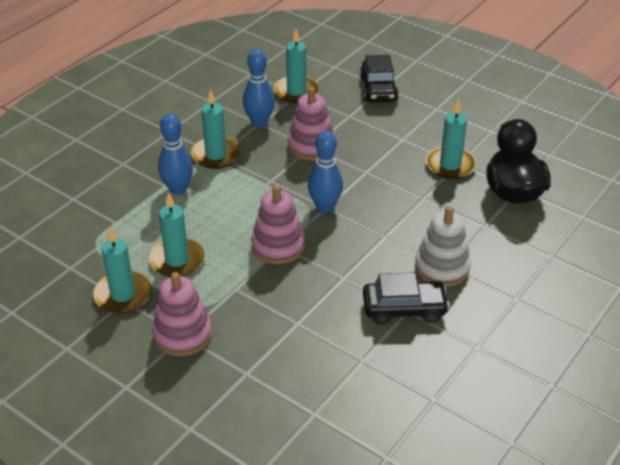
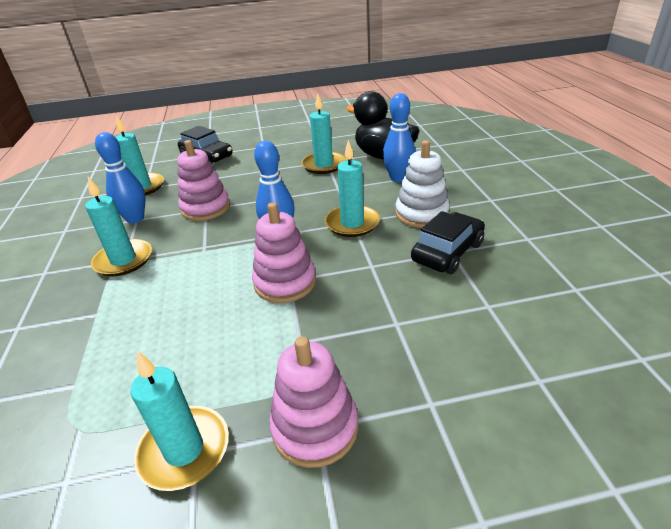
camera: 45 degrees left, 5 degrees down
(177, 260) = (203, 364): turquoise candle -> turquoise candle (352, 223)
(178, 189) = (117, 307): blue bowling pin -> blue bowling pin (398, 178)

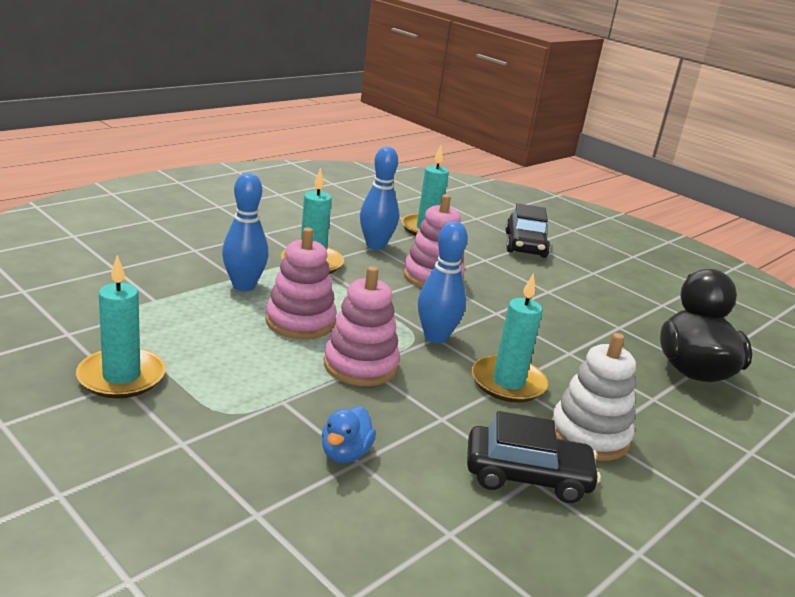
camera: 50 degrees right, 10 degrees down
(315, 427) = (183, 441): pink stacking toy -> pink stacking toy (300, 322)
(323, 165) = (608, 327): turquoise candle -> none
(384, 327) = (345, 453): none -> blue duck
(398, 178) = (651, 396): blue bowling pin -> blue bowling pin (244, 286)

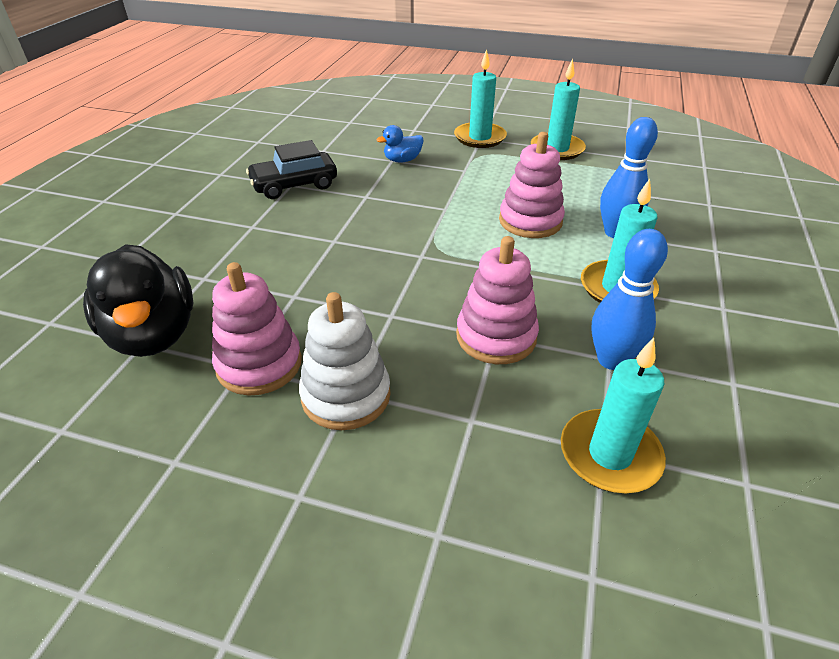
camera: 155 degrees right, 15 degrees up
(345, 453) = (402, 160): blue duck -> blue duck turned 105 degrees counterclockwise
(360, 365) = (449, 207): pink stacking toy -> pink stacking toy (259, 364)
(435, 337) = (422, 255): blue bowling pin -> none
(508, 383) = (336, 239): turquoise candle -> turquoise candle (480, 138)
(525, 245) = (445, 518): black car -> none
(589, 435) = (259, 223): white stacking toy -> white stacking toy (346, 395)

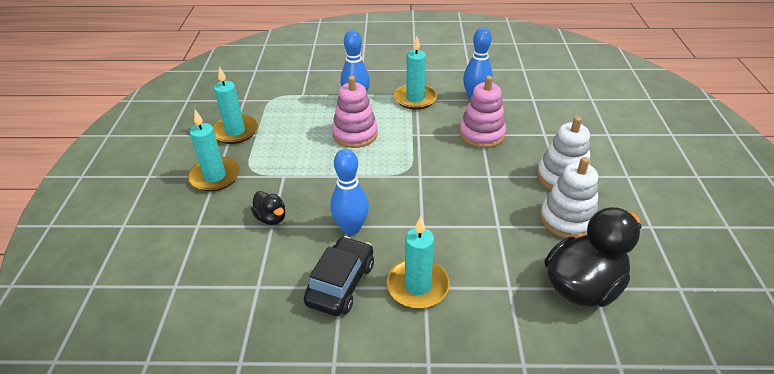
camera: 105 degrees left, 0 degrees up
(259, 364) = (567, 219): pink stacking toy -> white stacking toy
(294, 185) = (341, 283): black car -> black car turned 120 degrees counterclockwise
(360, 198) = (351, 228): none -> blue bowling pin
(402, 160) = (271, 218): blue duck -> black duck
(610, 454) = (534, 97): turquoise candle -> turquoise candle (417, 286)

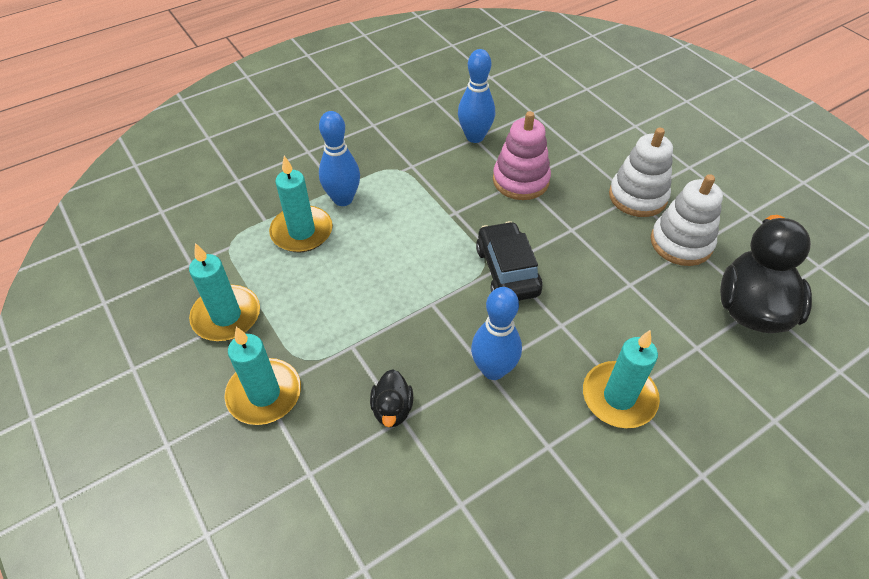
camera: 35 degrees left, 10 degrees up
(271, 218) = (392, 409): black duck -> black duck turned 75 degrees clockwise
(341, 283) = (545, 442): black car -> black car (507, 271)
(355, 134) = (384, 246): pink stacking toy -> none
(415, 99) = (409, 165): turquoise candle -> turquoise candle (302, 232)

